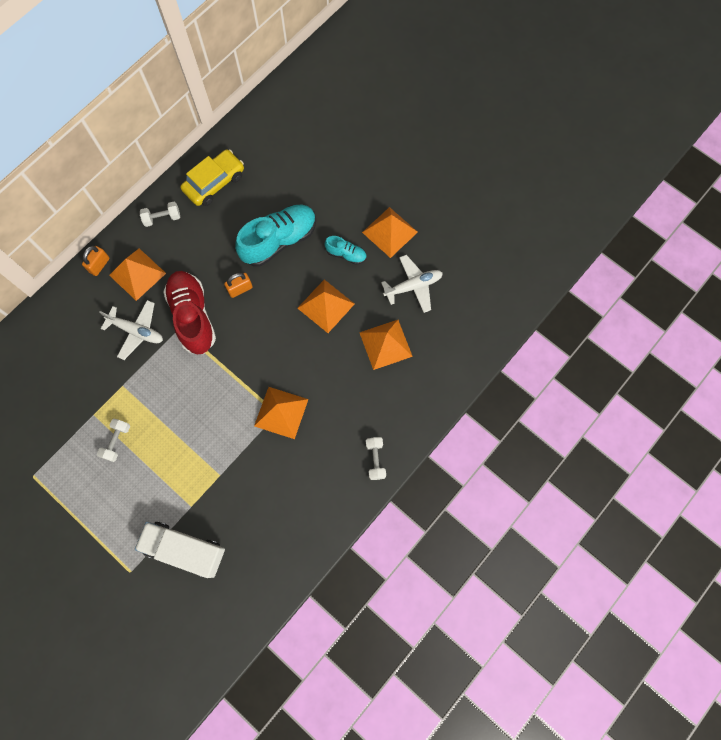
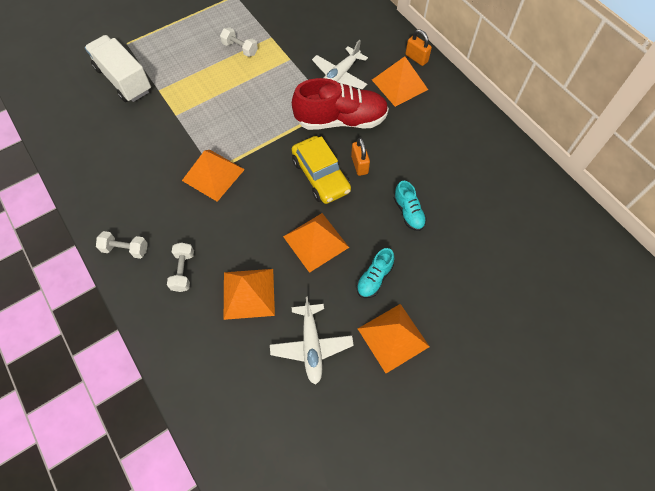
camera: 105 degrees right, 10 degrees down
(162, 218) = (458, 112): white dumbbell -> white dumbbell (183, 271)
(185, 550) = (124, 80): white truck -> white truck turned 75 degrees counterclockwise
(214, 182) = (494, 164): yellow car -> yellow car (321, 176)
(279, 241) = (408, 212): turquoise shoe -> turquoise shoe, size x0.49

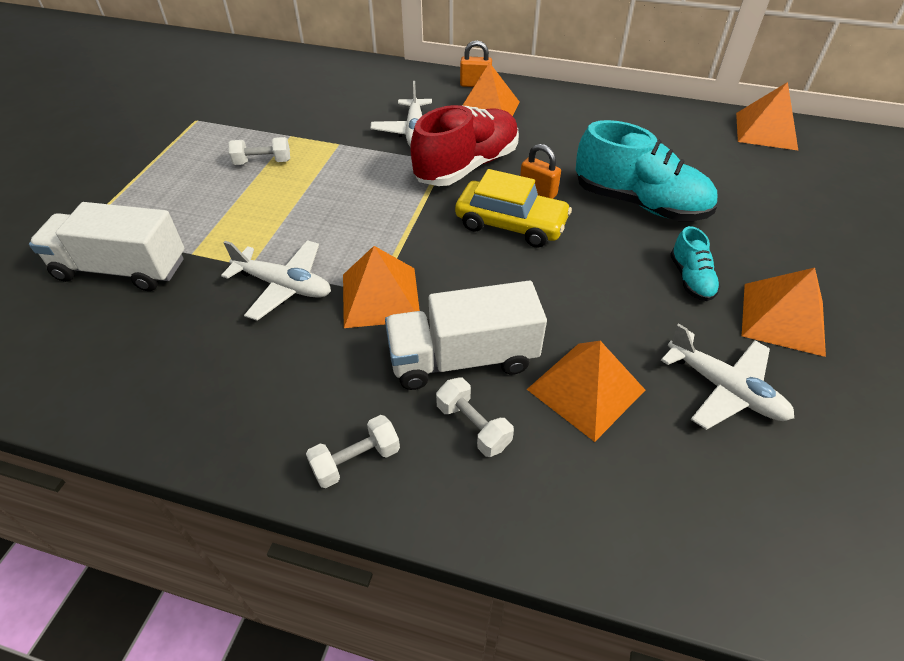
camera: 40 degrees left, 15 degrees down
(179, 138) = (284, 286): none -> white plane
(214, 235) = (463, 358): none -> white truck
(316, 241) = (588, 285): orange pyramid -> orange pyramid (766, 131)
(408, 212) = (639, 203): turquoise shoe -> turquoise shoe, size x2.04

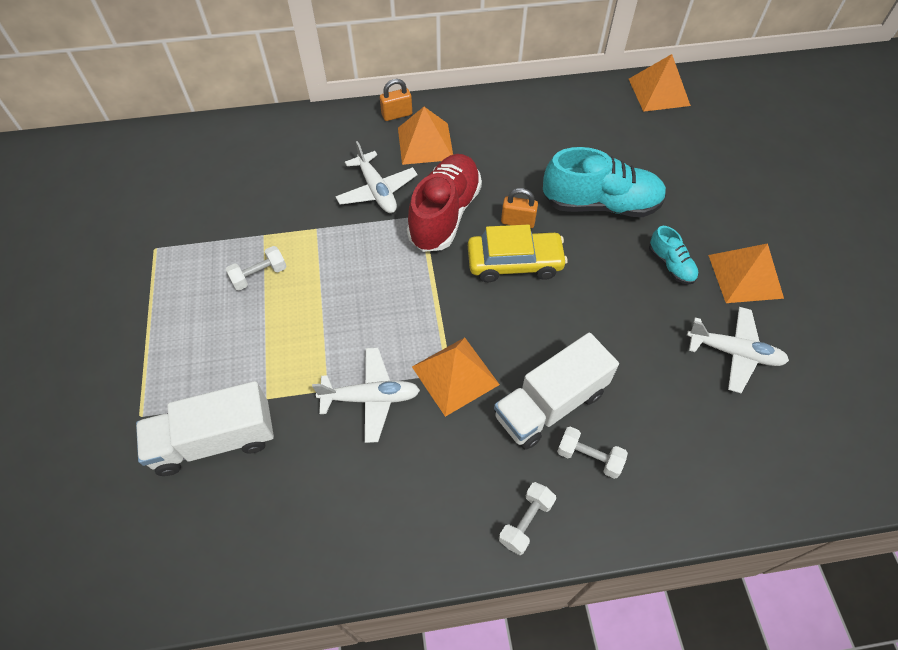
camera: 25 degrees left, 10 degrees up
(585, 389) = (647, 393): orange pyramid -> none

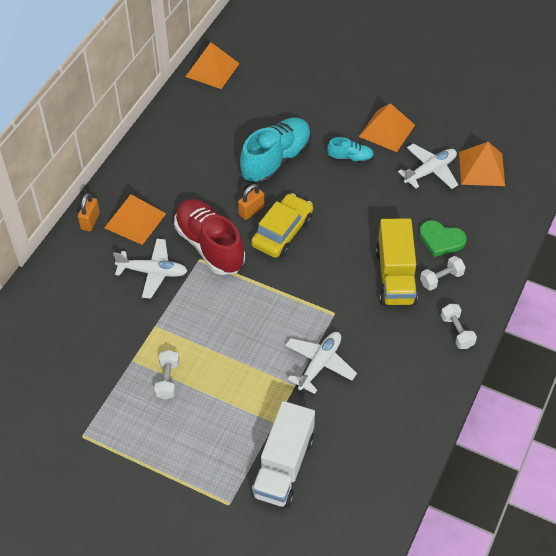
camera: 55 degrees left, 5 degrees down
(455, 375) = (339, 311): orange pyramid -> orange pyramid (481, 168)
(550, 404) = (395, 276): white truck -> yellow truck
(646, 423) = (441, 240): none -> green heart

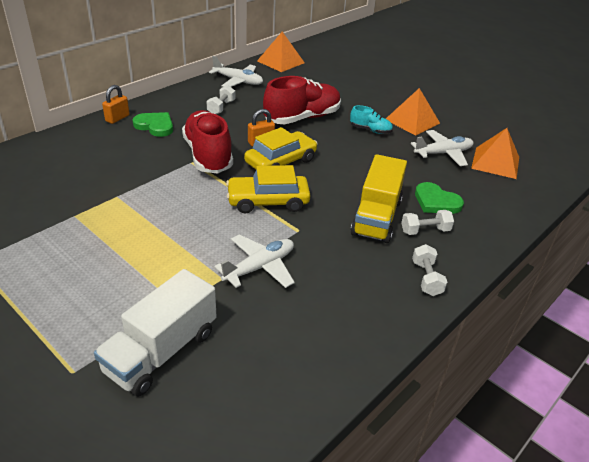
camera: 15 degrees right, 15 degrees down
(135, 220) = (155, 126): orange pyramid -> green heart
(153, 272) = (144, 160): white plane -> white plane (238, 81)
(167, 380) = (95, 239): white dumbbell -> white dumbbell (221, 107)
(276, 161) = (302, 118): turquoise shoe -> red shoe
(293, 288) = (268, 201): none -> yellow car

